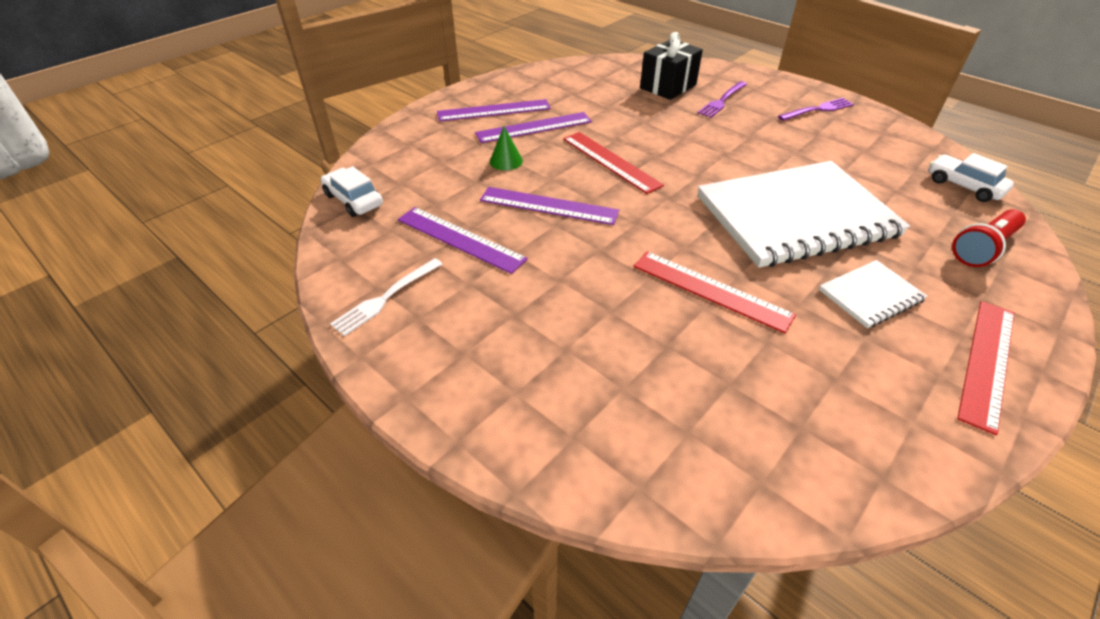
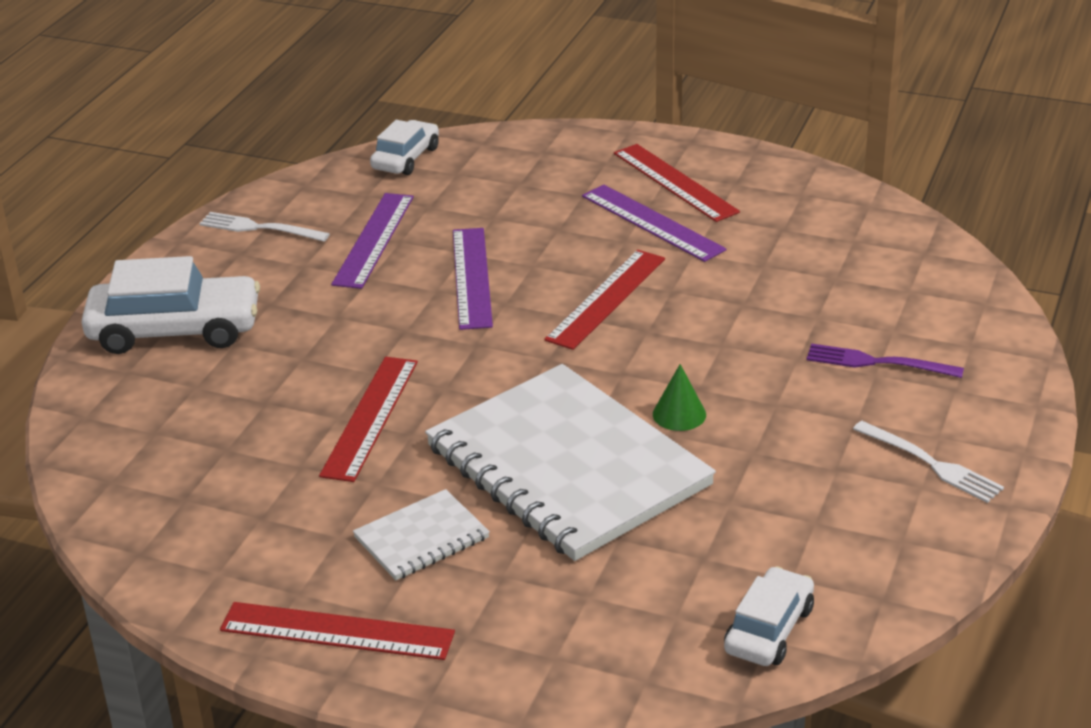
camera: 70 degrees right, 10 degrees down
(494, 110) = (675, 182): purple ruler -> red ruler
(506, 161) = (551, 225): green cone -> green cone (679, 414)
(519, 386) = (175, 330): none -> white car
(668, 86) = (883, 304): black gift -> none
(818, 109) = (932, 464): purple fork -> white fork
(870, 295) = (421, 538): white notebook -> white notebook turned 75 degrees counterclockwise
(983, 248) = (589, 641): red flashlight -> none

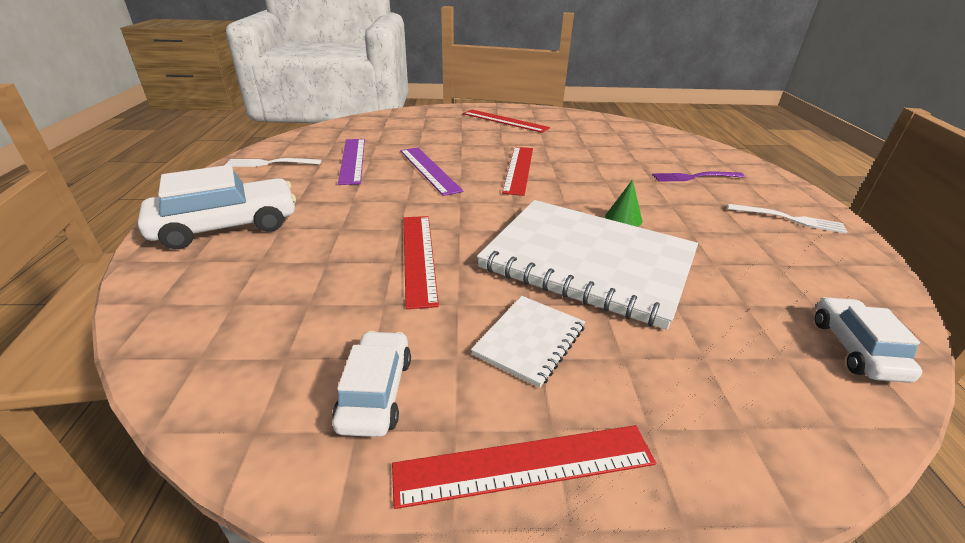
camera: 25 degrees left, 0 degrees up
(406, 158) = (348, 125): white car -> white car (375, 392)
(652, 223) = (510, 136): purple ruler -> none

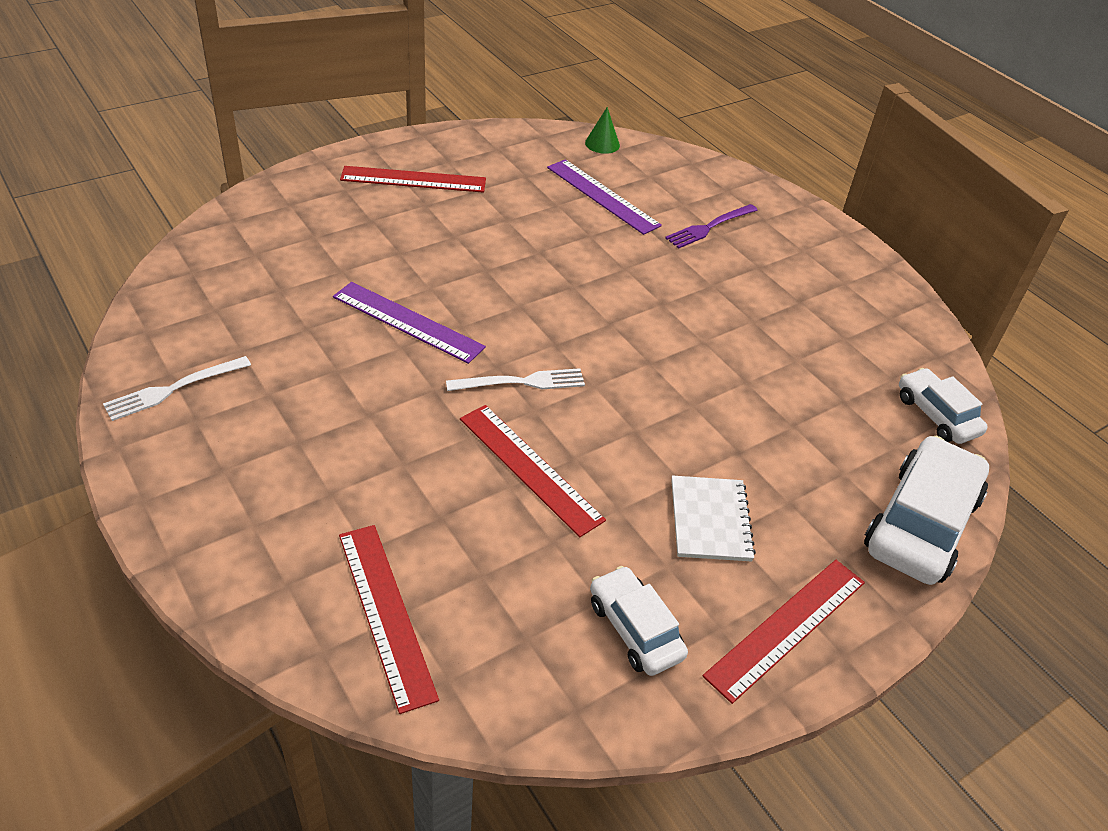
camera: 35 degrees left, 10 degrees up
(227, 226) = (261, 519): white car -> white car (921, 523)
(352, 160) = (286, 339): purple ruler -> purple ruler (602, 196)
(518, 169) = (514, 281): red ruler -> red ruler (385, 613)
(588, 262) = (692, 404): white notebook -> none
(623, 218) = (683, 326): green cone -> green cone (602, 144)
(790, 219) = (828, 267): white fork -> white fork (522, 382)

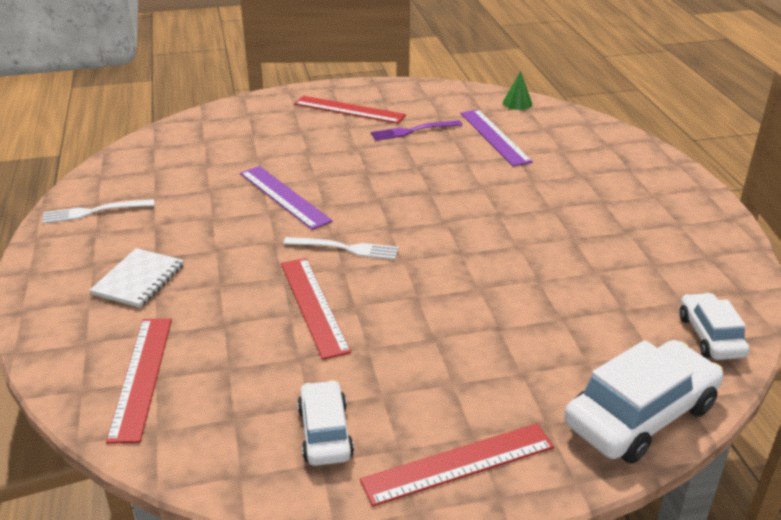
camera: 25 degrees right, 10 degrees down
(709, 227) = (574, 169): purple fork -> purple fork (412, 131)
(710, 520) = (441, 371): white notebook -> white notebook (138, 280)

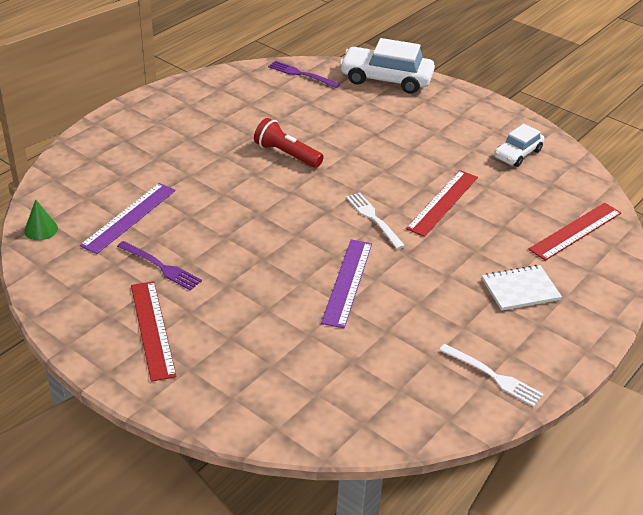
camera: 130 degrees left, 5 degrees up
(458, 464) = (480, 113): red ruler -> none
(515, 245) = (286, 154): none -> red flashlight
(710, 336) = (300, 74): white car -> purple fork

